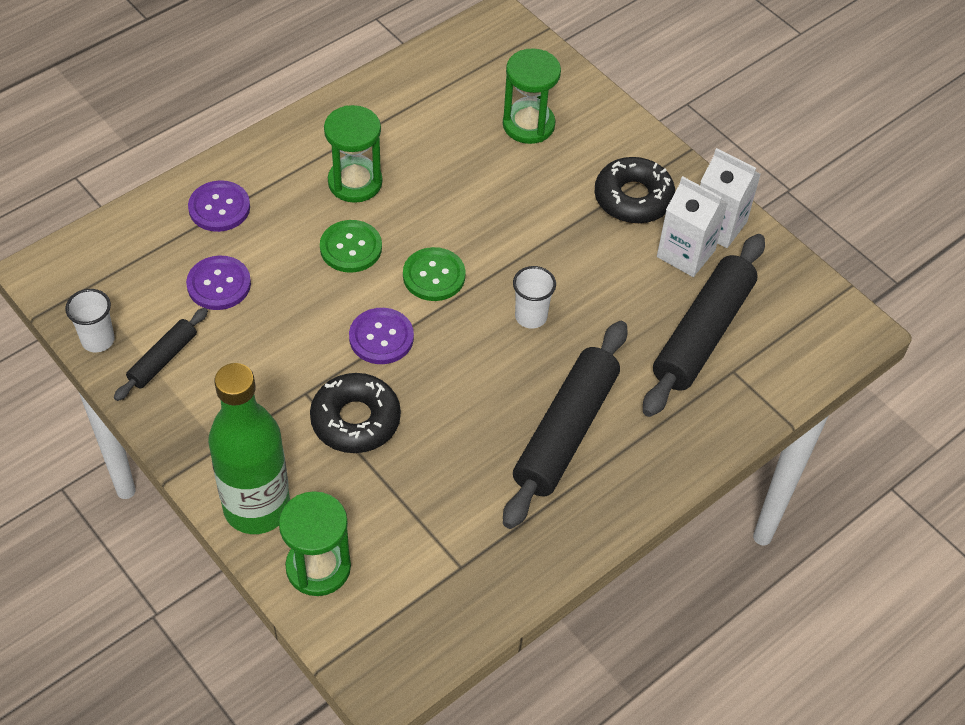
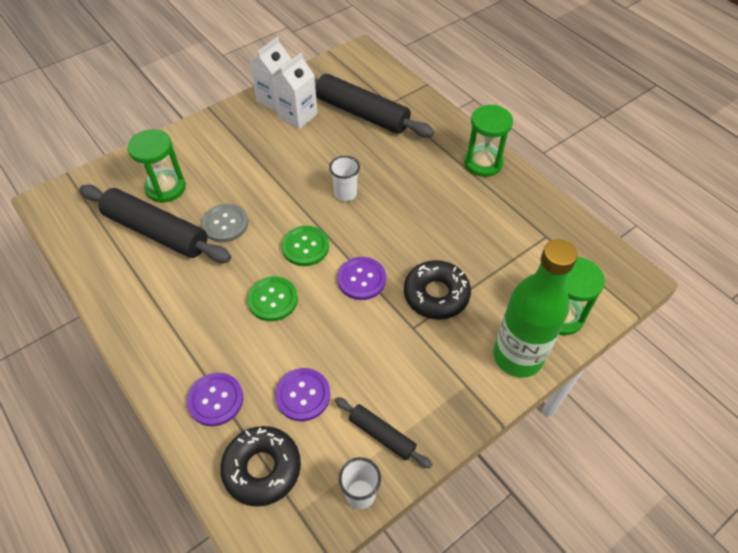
camera: 85 degrees left, 0 degrees up
(355, 182) = (203, 297): green hourglass -> green hourglass (483, 163)
(470, 190) = (225, 224): none -> grey button
(565, 432) = (438, 181): black rolling pin -> black rolling pin (156, 232)
(633, 198) = (247, 137): black donut -> black donut (262, 468)

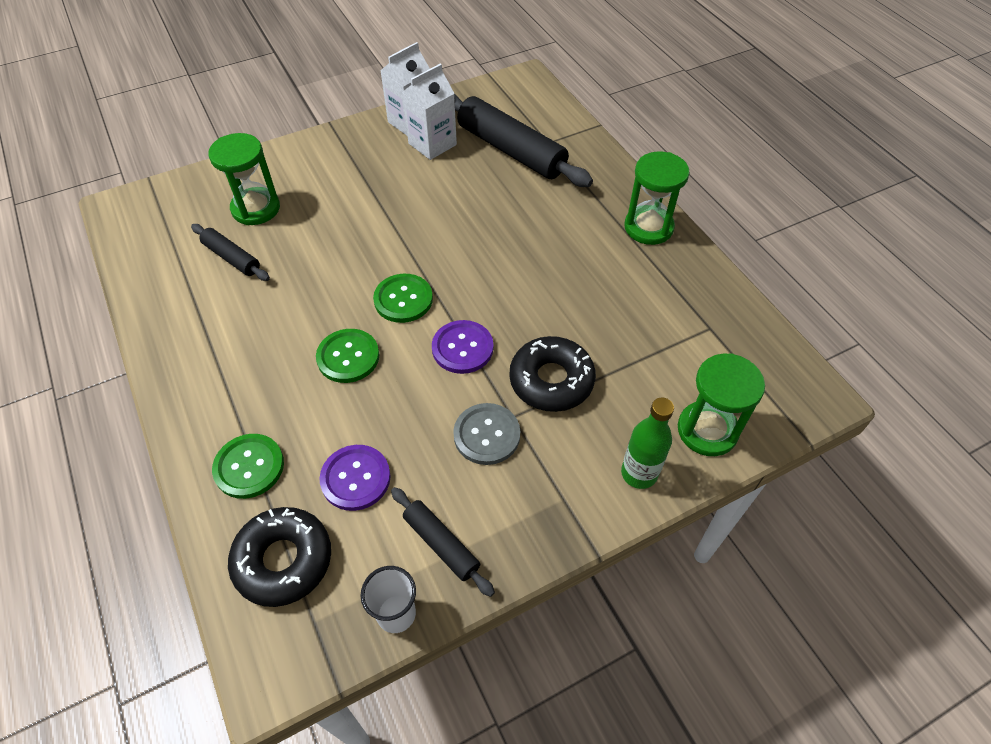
camera: 10 degrees right, 0 degrees up
(156, 232) = (232, 258): black rolling pin -> black rolling pin, size x0.51
(215, 400) = (249, 467): purple button -> green button
(225, 224) = (314, 259): grey button -> grey button (486, 435)
(345, 194) = (467, 243): white cup -> none
(517, 356) = (639, 473): green bottle -> green bottle, size x0.56

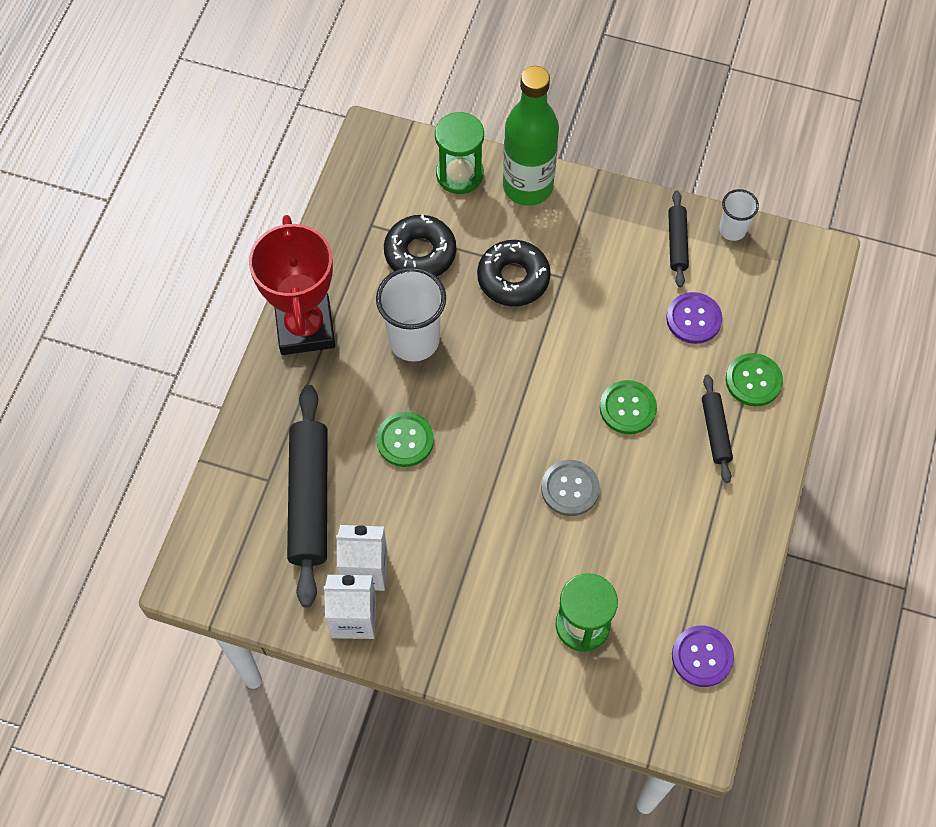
camera: 135 degrees left, 10 degrees up
(232, 258) = (642, 581): black rolling pin -> black rolling pin (715, 431)
(283, 560) = (773, 306): black donut -> black donut (420, 253)
(403, 299) = (547, 423): green button -> green button (405, 440)
(462, 348) = (545, 348): purple button -> purple button (702, 656)
(486, 435) = (590, 279): grey button -> grey button (570, 489)
(567, 277) = (414, 340): none -> white cup
(639, 473) = (528, 186): green bottle -> green bottle, size x1.80
(648, 227) = (305, 328): green hourglass -> red trophy

